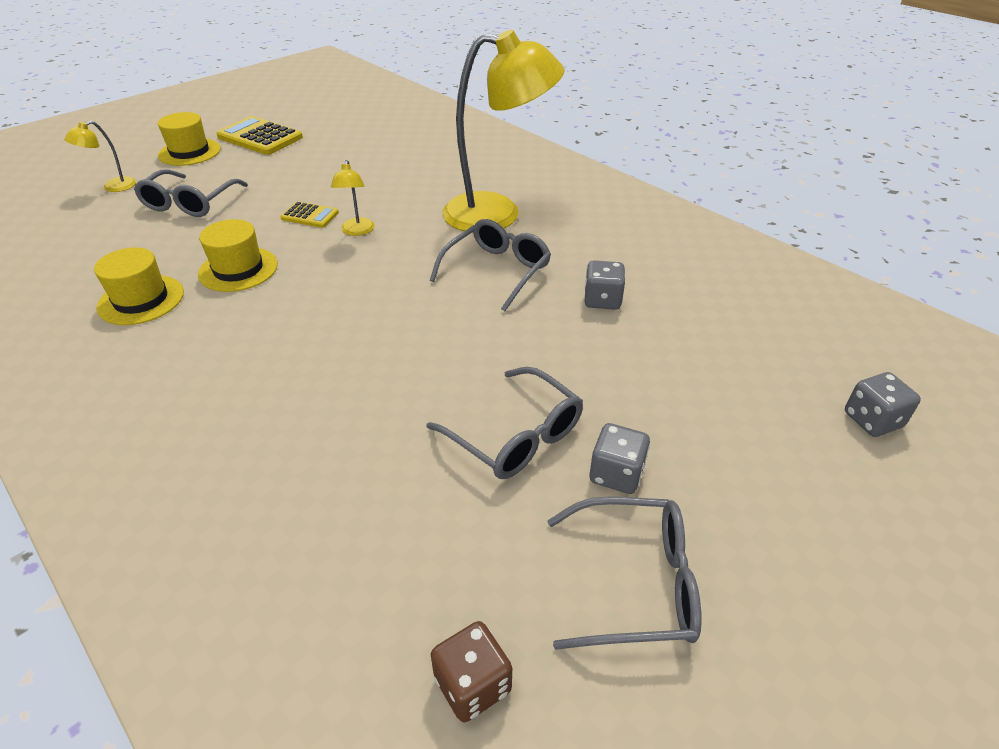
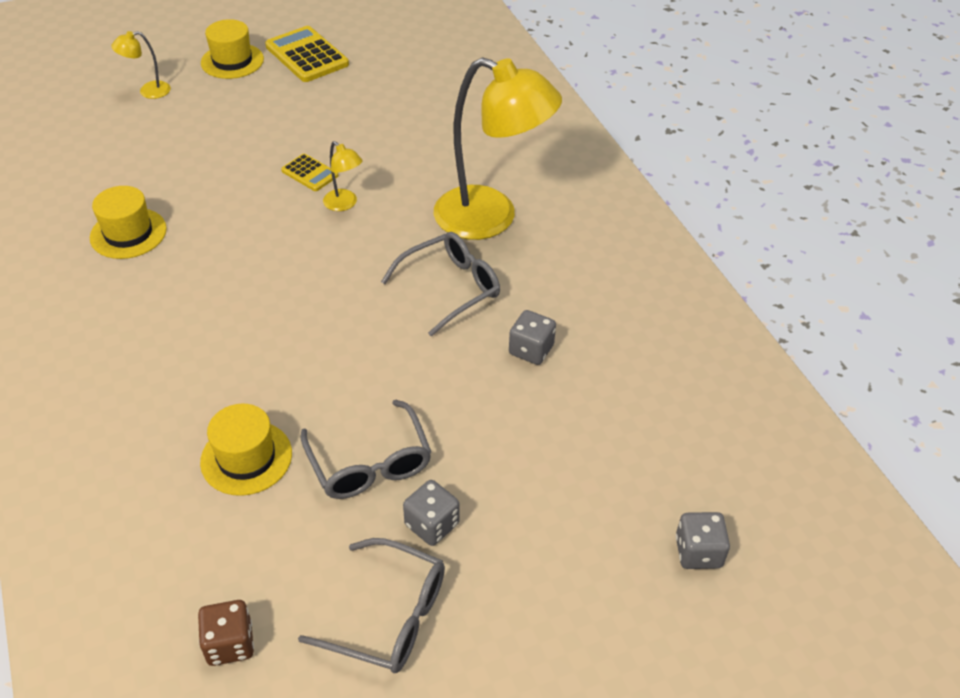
camera: 20 degrees right, 5 degrees up
(190, 202) = (209, 128): grey glasses -> none
(238, 269) = (220, 221): yellow hat -> yellow hat (246, 458)
(357, 231) = (344, 204): yellow lamp -> yellow lamp turned 60 degrees counterclockwise

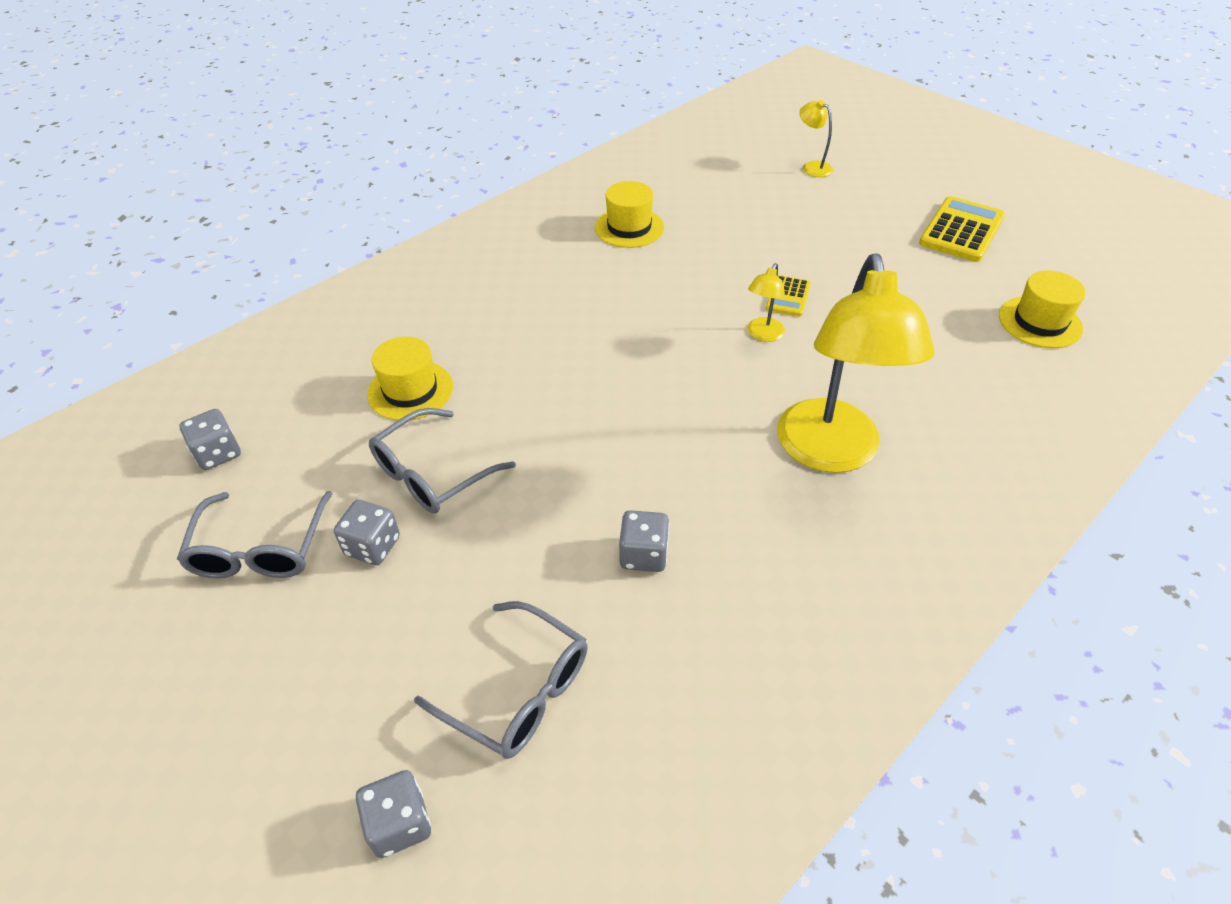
camera: 70 degrees right, 0 degrees up
(230, 643) = (218, 453): brown dice -> grey dice
(232, 61) = (902, 192): yellow hat -> yellow hat (1040, 322)
(449, 288) = (695, 454): grey glasses -> grey glasses (517, 690)

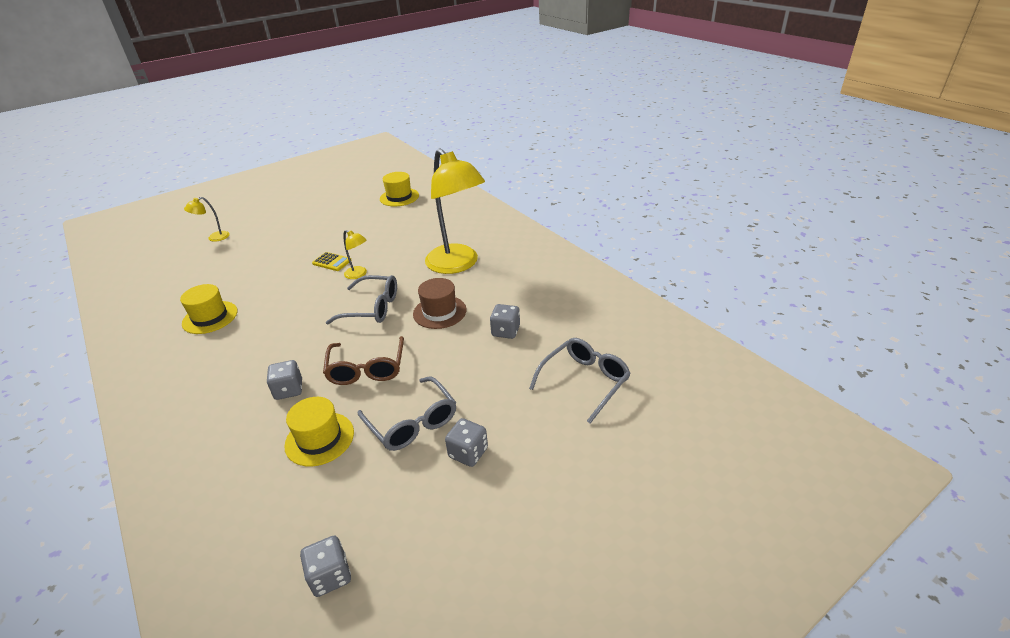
camera: 80 degrees left, 10 degrees down
(260, 548) = (451, 524): grey glasses -> grey glasses (371, 308)
(400, 823) = (660, 428): grey dice -> grey dice (289, 390)
(539, 401) = (367, 368): none -> brown glasses
(682, 455) = (439, 312): none -> brown hat
(830, 453) = (457, 265): yellow lamp -> yellow lamp turned 45 degrees clockwise
(961, 230) = (317, 203): yellow calculator -> none

